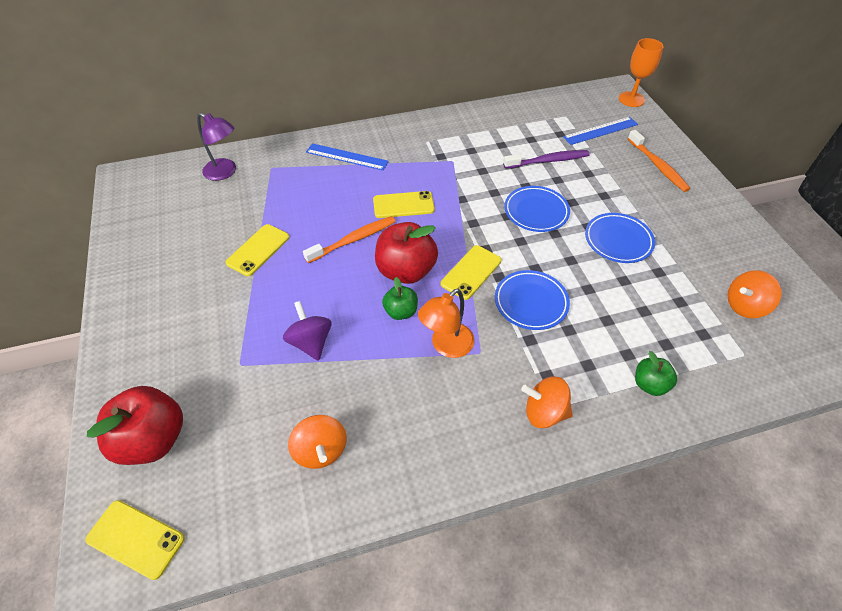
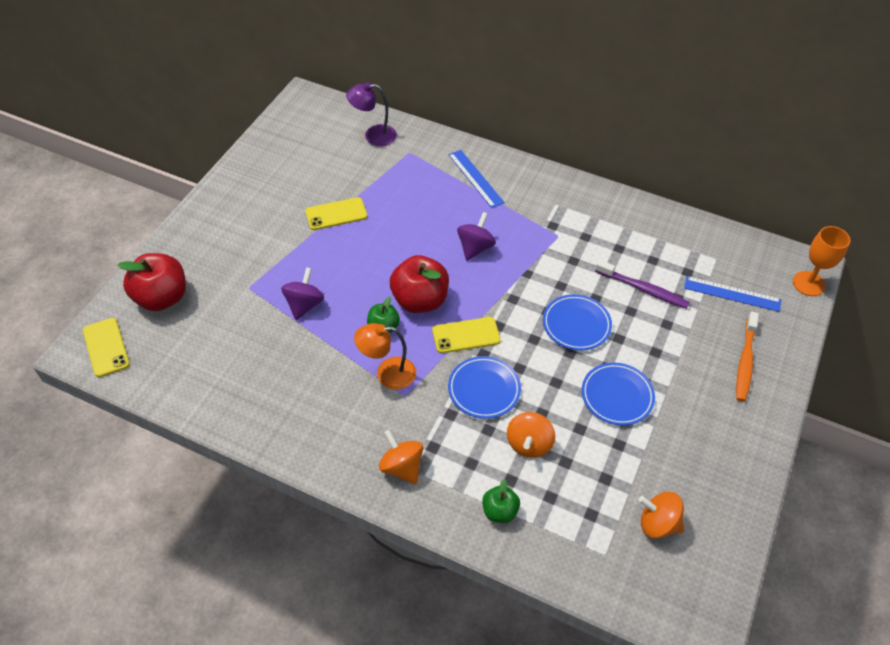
camera: 40 degrees right, 0 degrees up
(225, 172) = (373, 136): purple lamp -> purple lamp turned 105 degrees clockwise
(321, 450) = (241, 377): orange spinning top -> orange spinning top (529, 444)
(353, 240) = (408, 251): orange toothbrush -> none
(403, 205) = (475, 248): yellow phone -> purple spinning top

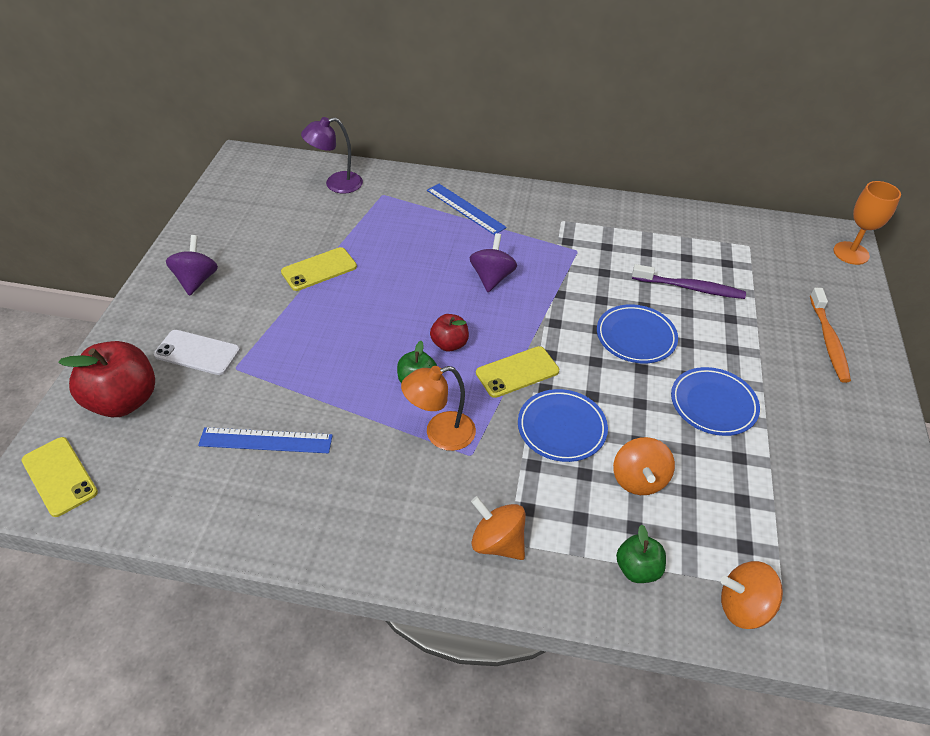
camera: 15 degrees left, 5 degrees down
(224, 269) = (197, 352): none -> white phone
(304, 304) = (311, 374): purple spinning top -> purple spinning top (196, 280)
(420, 300) = (449, 344): red apple -> red apple, size x0.54
(657, 523) = (823, 539): orange spinning top -> orange spinning top (743, 607)
(732, 294) = (782, 276): blue ruler -> blue ruler (266, 440)

